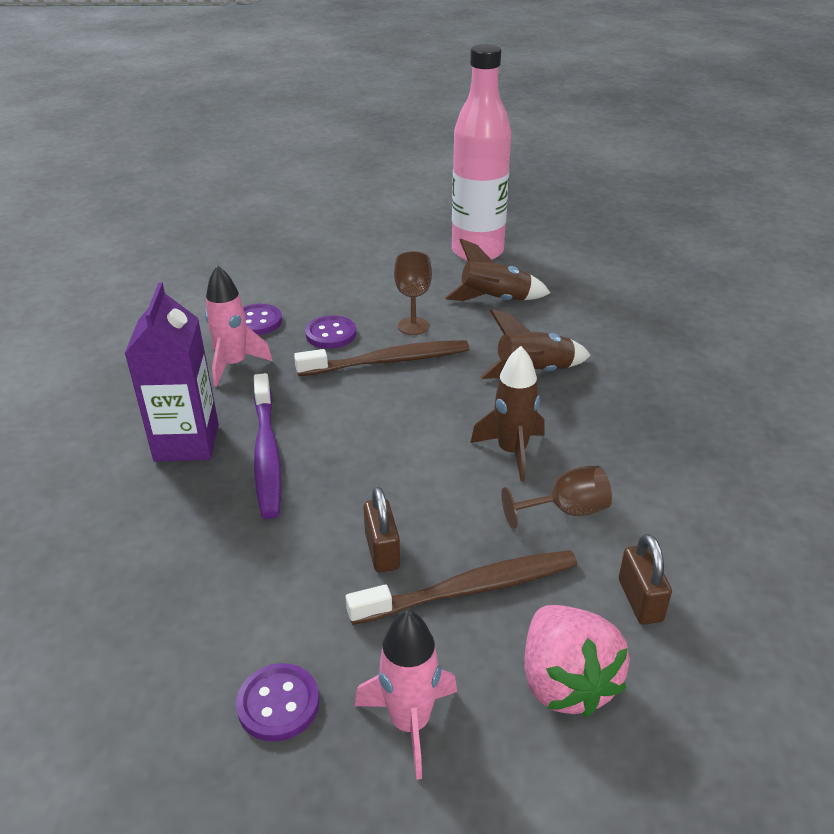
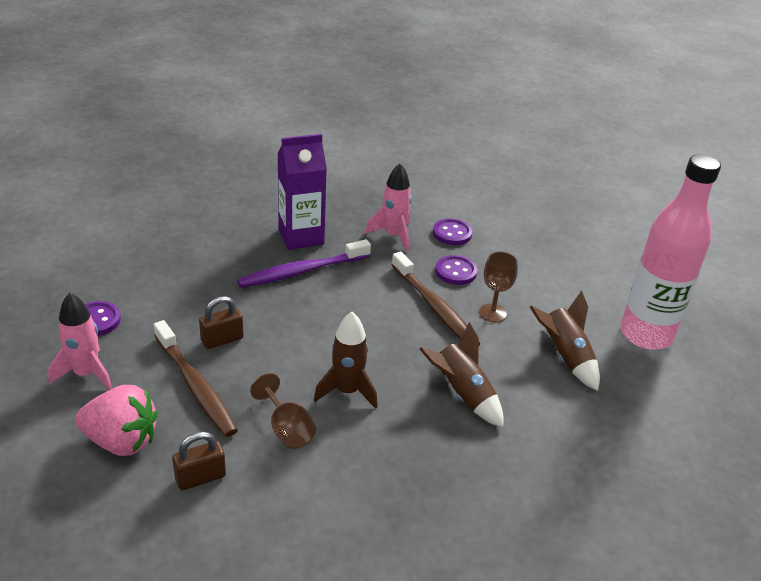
camera: 70 degrees right, 0 degrees up
(566, 682) = (121, 441): pink strawberry -> pink strawberry turned 135 degrees counterclockwise

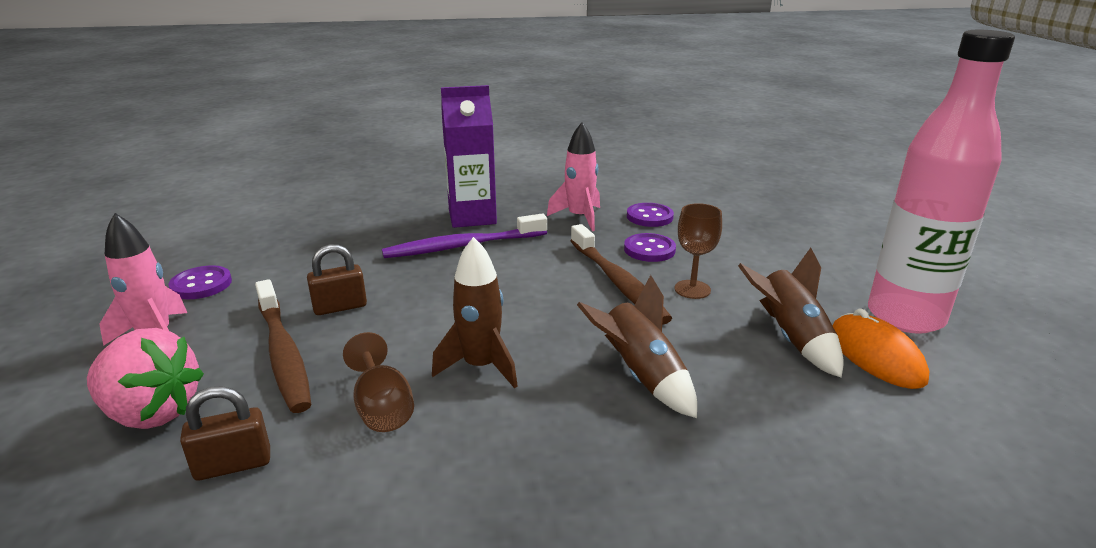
camera: 10 degrees right, 10 degrees down
(622, 370) = (876, 356): none -> orange mouse

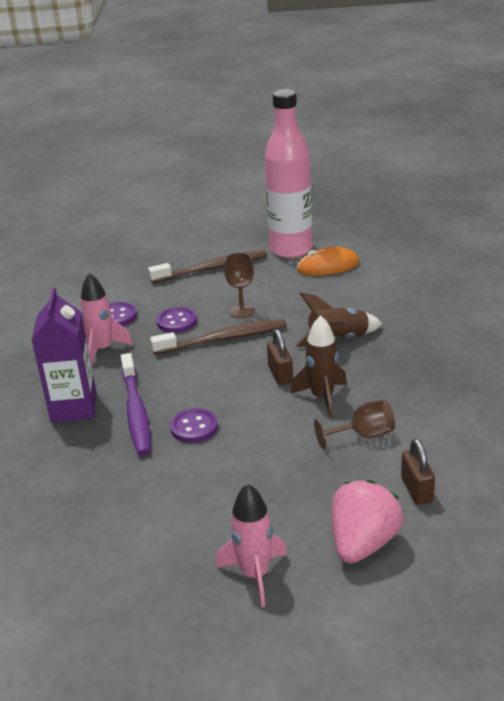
camera: 80 degrees left, 5 degrees up
(201, 285) = (162, 570): purple button -> purple button (194, 427)
(283, 353) = (294, 491): brown toothbrush -> brown toothbrush (212, 268)
(340, 307) = (228, 471): brown padlock -> brown padlock (280, 374)
(791, 338) = (306, 287): brown rocket -> none

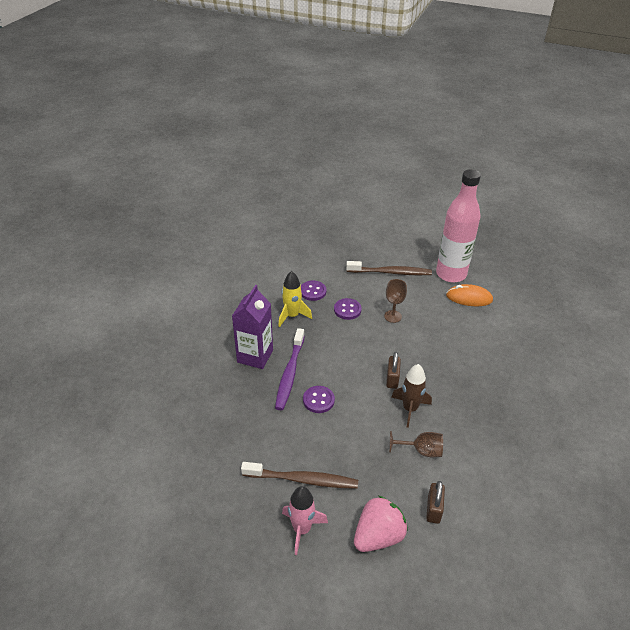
camera: 20 degrees right, 10 degrees up
(103, 349) = (292, 316): pink rocket -> yellow rocket
(223, 339) = (370, 335): brown toothbrush -> brown toothbrush (302, 479)
(338, 339) = (444, 364): brown rocket -> none

